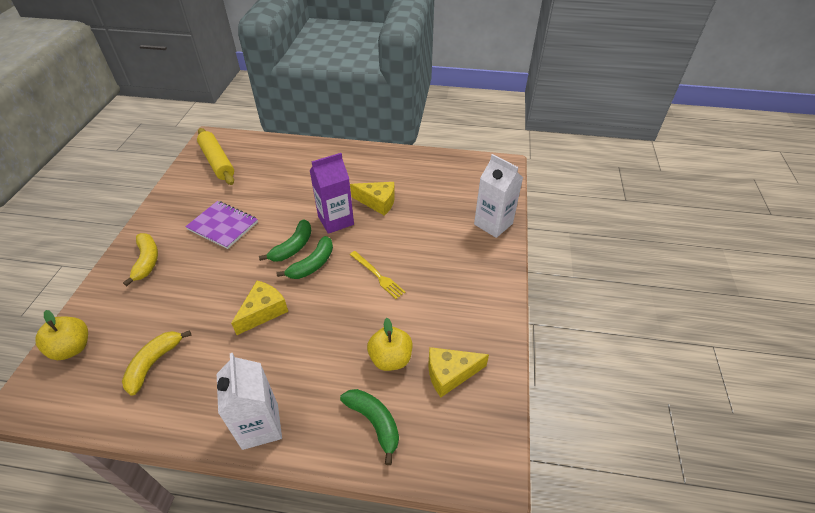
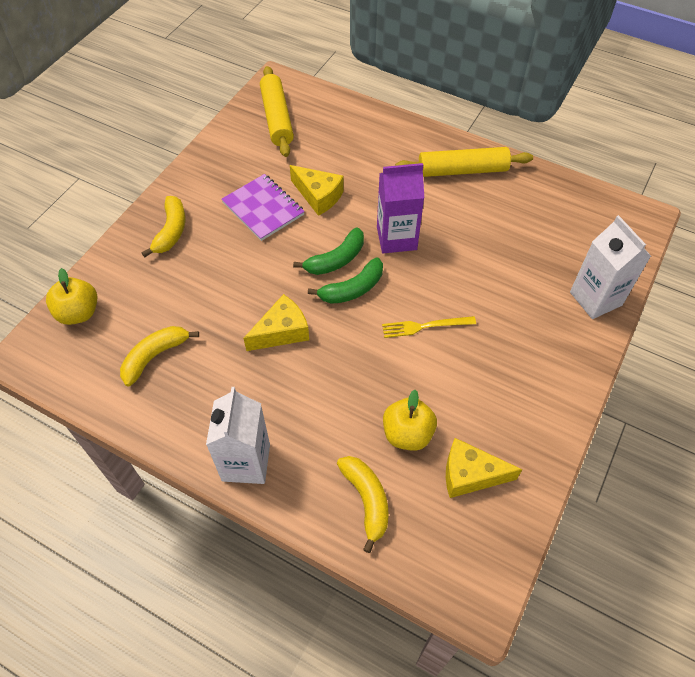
camera: 20 degrees right, 10 degrees up
(369, 165) = (462, 170): none -> yellow rolling pin
(374, 422) = (366, 500): green banana -> yellow banana
(377, 202) = (456, 227): yellow cheese -> yellow cheese (318, 196)
(377, 275) = (425, 326): yellow fork -> yellow fork turned 105 degrees clockwise

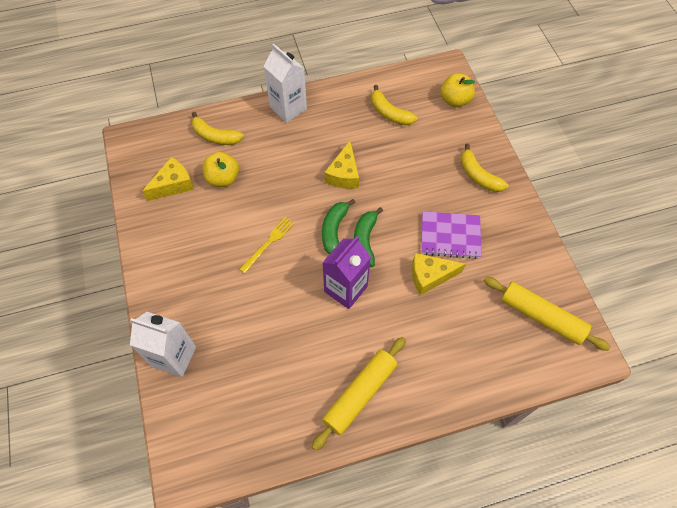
camera: 135 degrees right, 5 degrees up
(155, 356) = (389, 113): yellow banana -> yellow banana turned 135 degrees clockwise

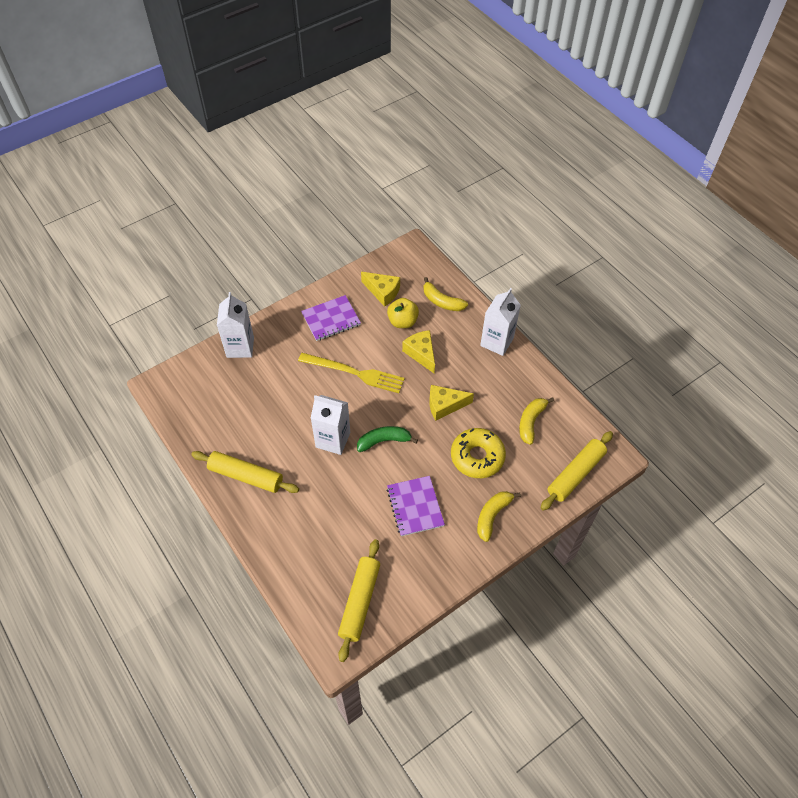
camera: 70 degrees right, 5 degrees down
(184, 246) = (331, 319): none -> purple notebook
(215, 136) = (442, 301): yellow banana -> yellow banana turned 60 degrees counterclockwise
(268, 243) = (355, 373): yellow fork -> yellow fork, size x1.72
(334, 230) = (385, 415): green banana -> none
(345, 289) = (333, 440): purple carton -> white carton
(412, 167) = (477, 457): none -> yellow donut
(430, 276) = (368, 500): yellow cheese -> yellow cheese (421, 353)
(455, 100) = (575, 474): yellow apple -> yellow rolling pin

